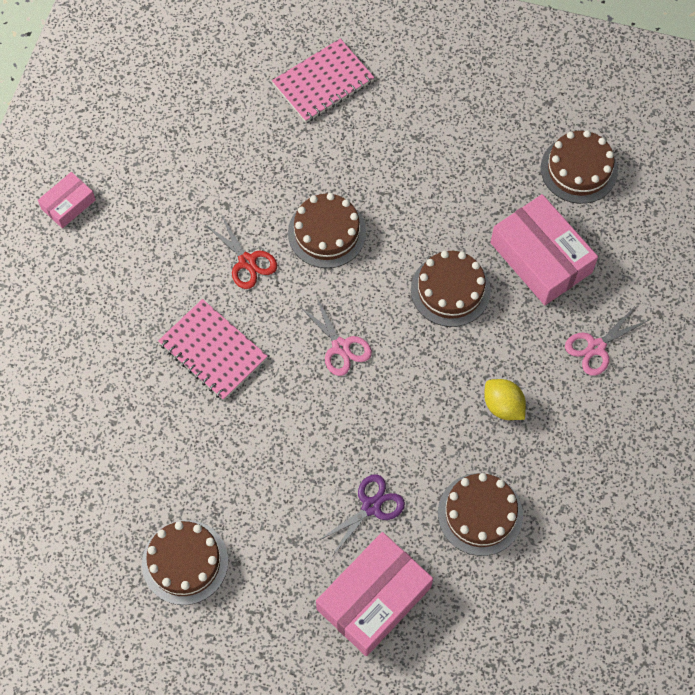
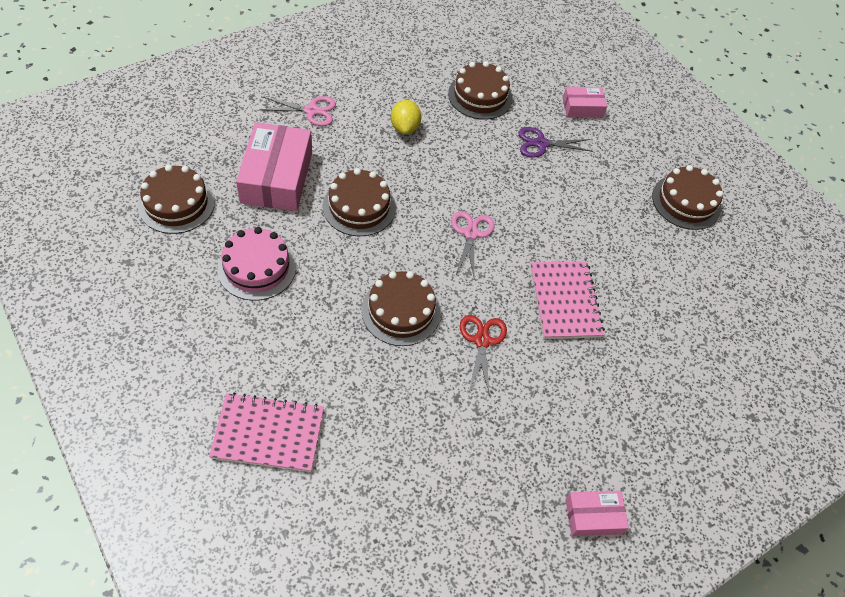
camera: 145 degrees left, 10 degrees down
(374, 598) = (582, 107): pink box -> pink box, size x0.53
(462, 175) = (257, 267): none -> pink cake

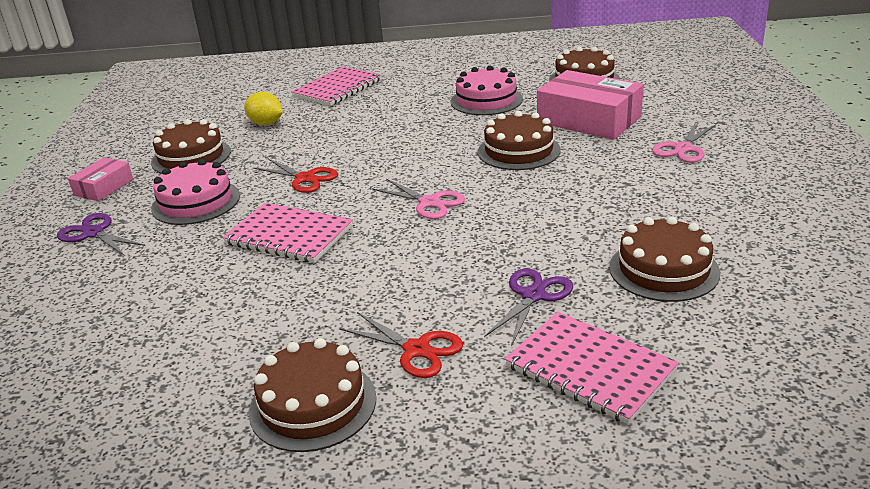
camera: 130 degrees right, 25 degrees down
(401, 311) = (379, 149): brown cake -> brown cake (191, 157)
(405, 128) = (625, 198): yellow lemon -> yellow lemon (266, 123)
(565, 405) = (196, 202): none -> pink cake
(582, 107) = (590, 368): pink box -> pink notebook
(619, 177) = (416, 350): none -> red scissors
(653, 453) = (93, 233): none -> purple scissors

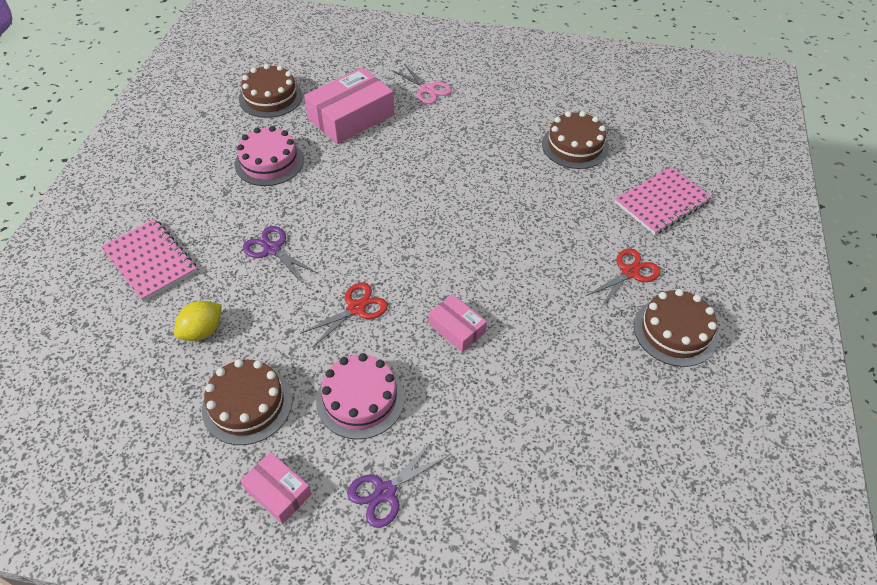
camera: 80 degrees left, 20 degrees up
(289, 235) = (457, 328): pink notebook -> pink box
(429, 202) = (442, 233): pink scissors -> none
(518, 151) = (382, 166): brown cake -> none
(533, 295) = (586, 207): purple scissors -> purple scissors (272, 249)

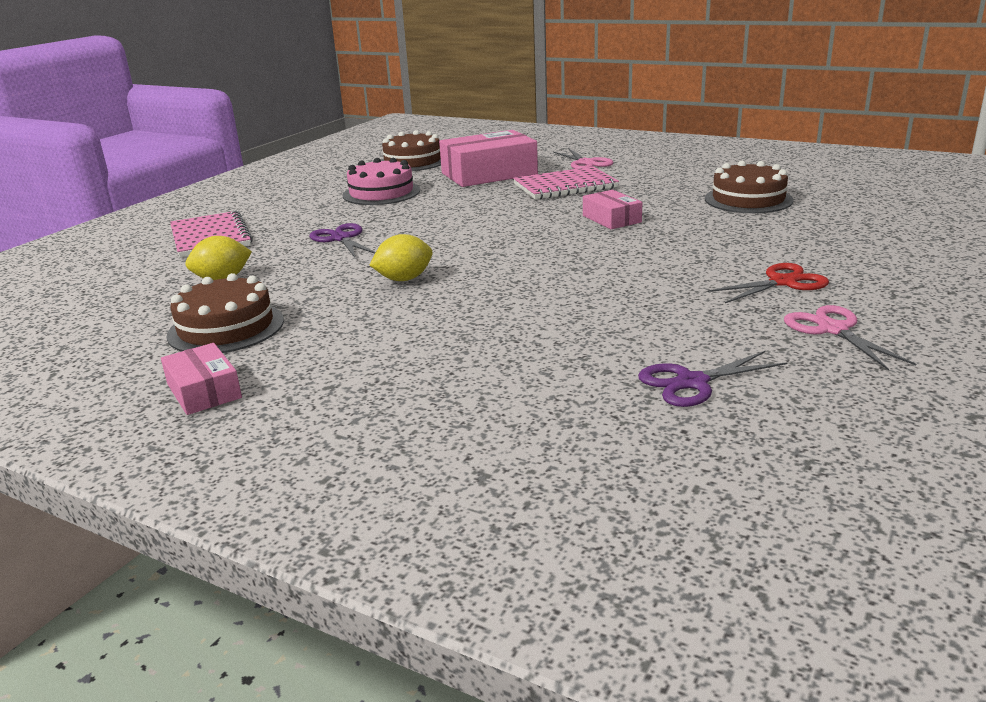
camera: 20 degrees right, 25 degrees down
(356, 308) = (404, 279): red scissors -> yellow lemon
(360, 399) = (360, 337): pink cake -> none
(385, 492) = (335, 408): purple scissors -> purple scissors (692, 382)
(457, 328) = (518, 301): pink box -> pink box (611, 219)
(662, 202) = (853, 239): pink notebook -> pink notebook (565, 186)
(675, 331) = (833, 330): brown cake -> pink scissors

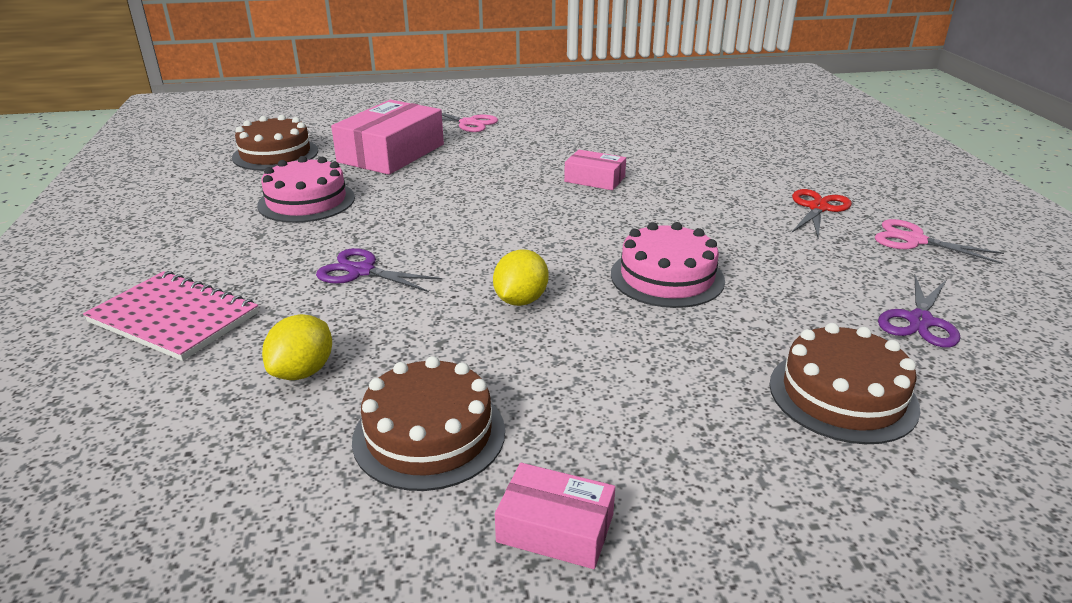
camera: 40 degrees left, 5 degrees up
(534, 294) = (667, 277): none -> pink cake
(565, 186) = (492, 152): pink notebook -> none
(748, 199) = (666, 135): brown cake -> brown cake (842, 395)

